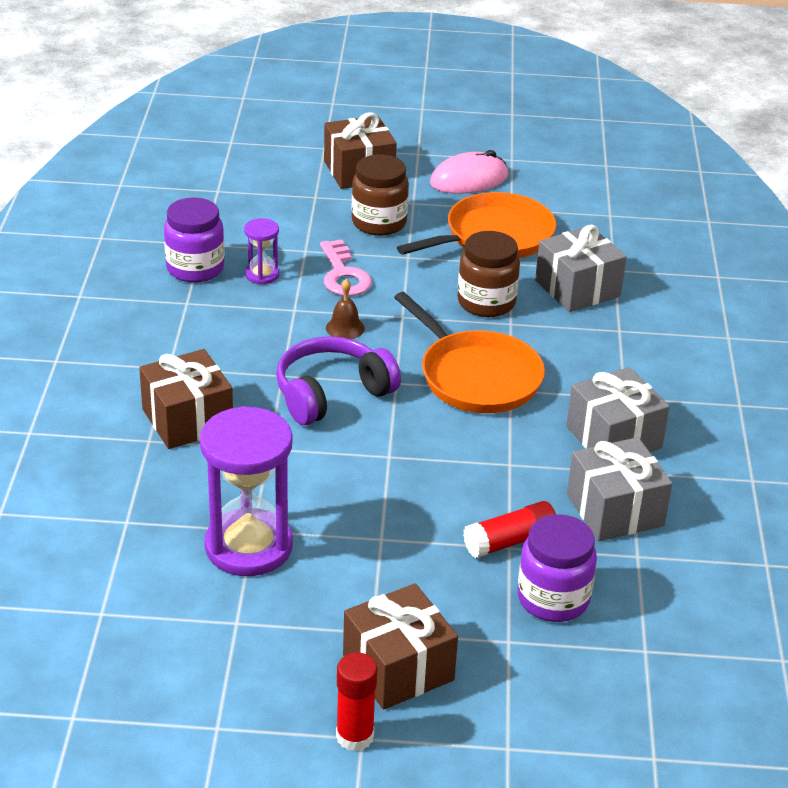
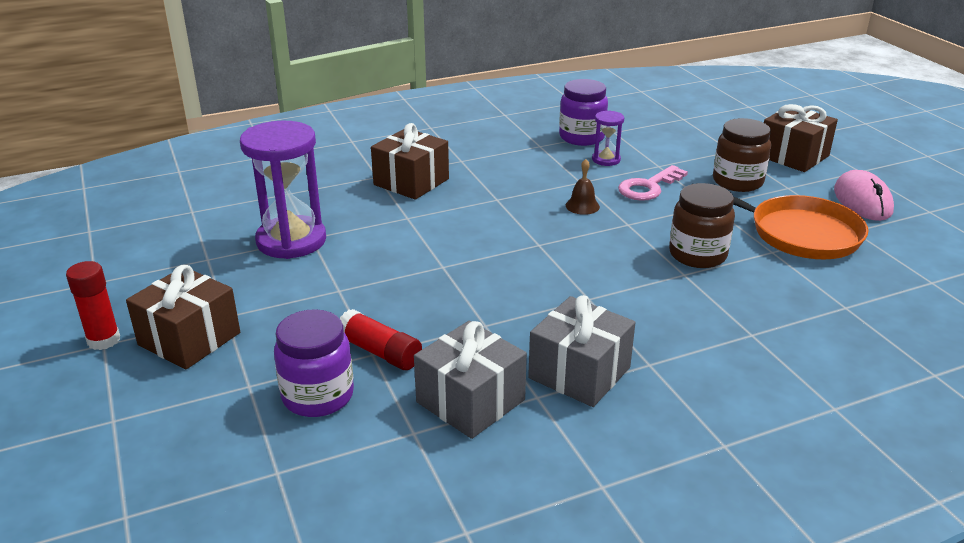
camera: 65 degrees right, 5 degrees down
(331, 394) = (495, 223): purple headphones -> none
(469, 180) = (862, 201): pink mouse -> pink mouse turned 45 degrees clockwise
(476, 377) = (587, 277): orange pan -> none
(577, 288) = (784, 294): grey gift -> none

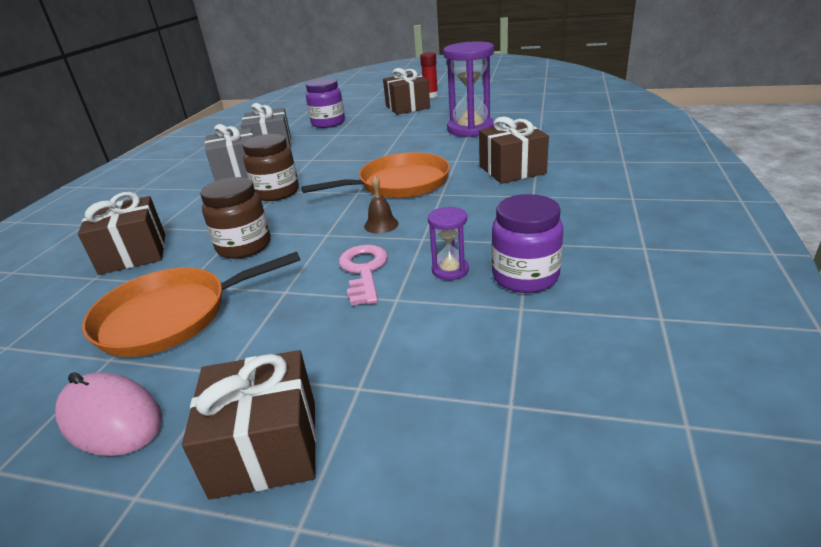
camera: 130 degrees right, 0 degrees up
(380, 352) = (334, 136): red glue stick -> none
(496, 228) = (399, 183): none -> orange pan
(737, 182) = (291, 337): brown jar -> brown jar (276, 192)
(797, 313) = (133, 253): none -> brown gift

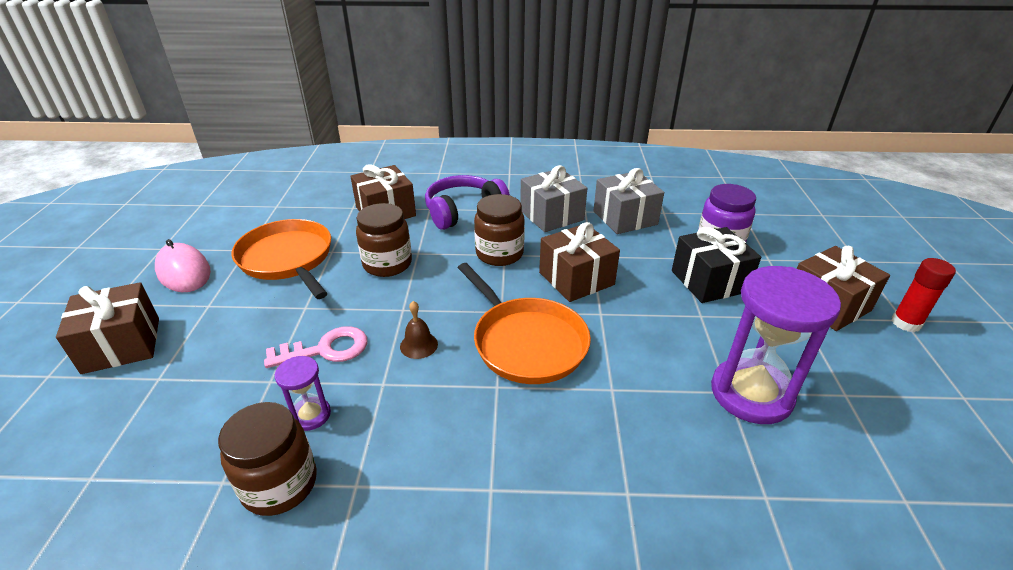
camera: 75 degrees right, 5 degrees up
(111, 419) = (184, 272): pink mouse -> pink mouse turned 60 degrees counterclockwise
(186, 209) = (463, 211): none -> purple headphones
(368, 129) = (709, 281): none -> black gift
(512, 170) = (583, 460): brown gift -> brown gift (576, 279)
(525, 276) = (279, 484): purple jar -> brown jar

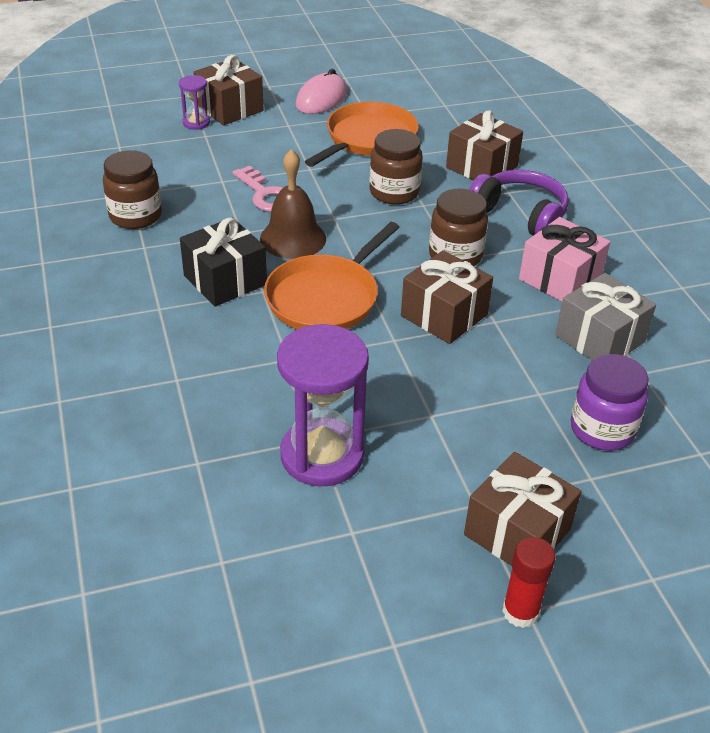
camera: 70 degrees right, 5 degrees up
(310, 415) = (197, 209): purple hourglass -> purple hourglass (196, 123)
(418, 345) = (293, 238): brown bell -> brown bell, size x1.92
(551, 215) = (560, 279): grey gift -> pink gift
(709, 281) = (503, 421): black gift -> black gift (225, 280)

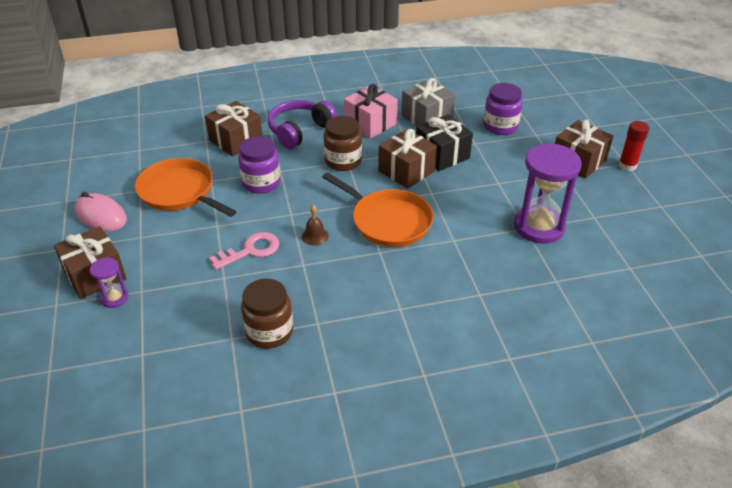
camera: 85 degrees left, 0 degrees up
(225, 280) = (365, 272): black gift -> black gift (442, 155)
(293, 238) = (315, 236): brown bell -> brown bell, size x0.52
(394, 192) = (261, 183): brown jar -> purple jar

